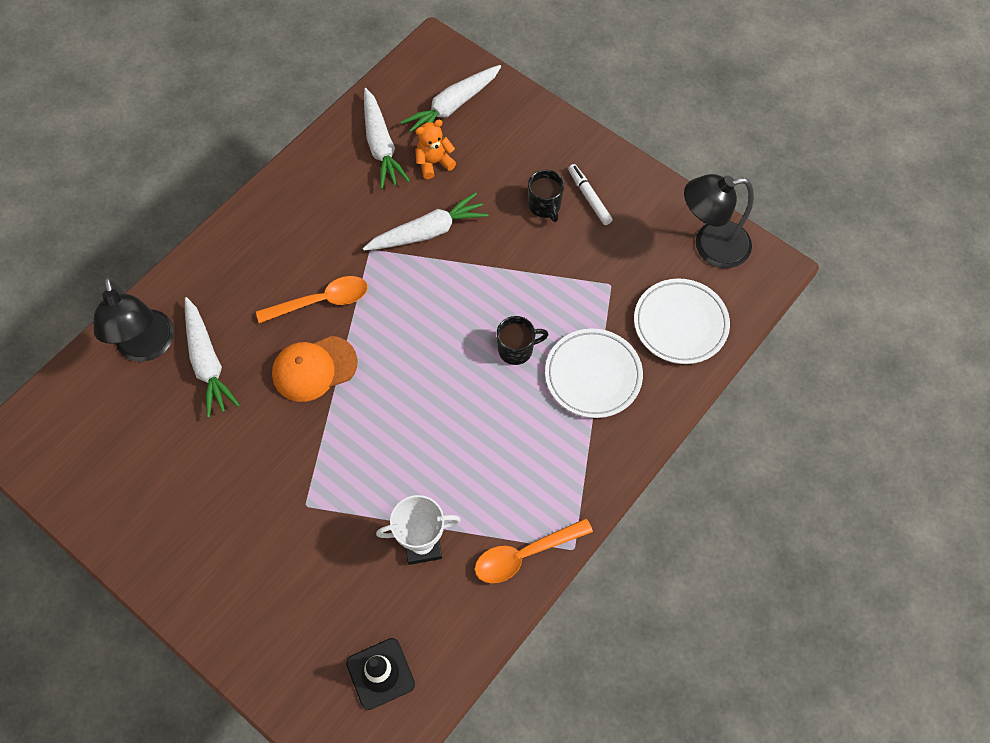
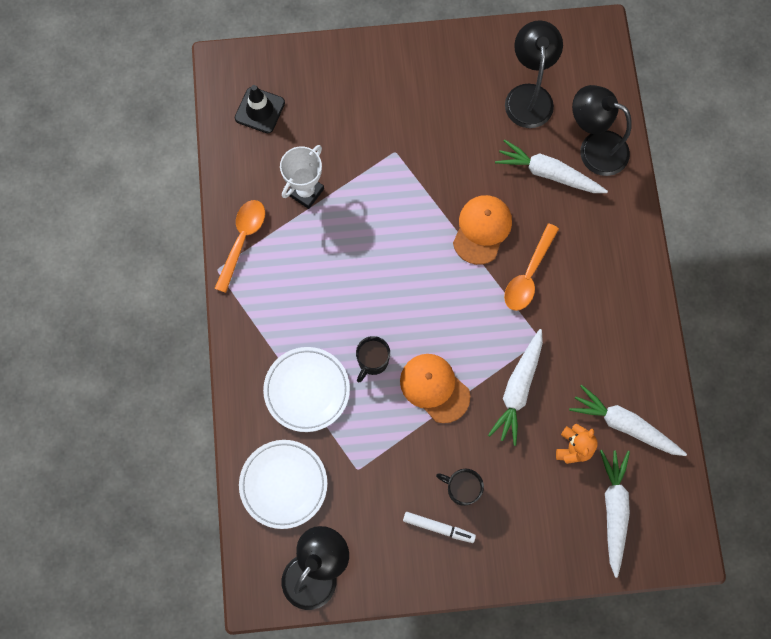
camera: 135 degrees right, 10 degrees up
(138, 442) = (528, 96): none -> black lamp
(489, 288) = (434, 388): none -> orange cap

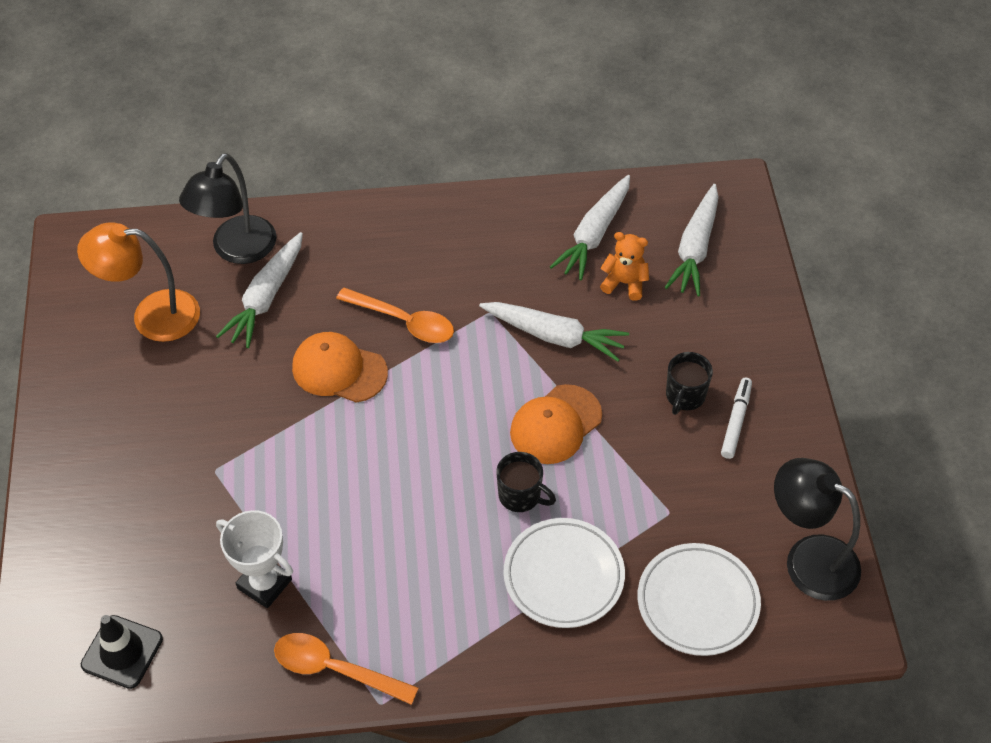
camera: 90 degrees left, 20 degrees down
(528, 96) = (152, 315): black lamp -> orange lamp
(613, 510) = (695, 248): white carrot -> white carrot turned 75 degrees counterclockwise

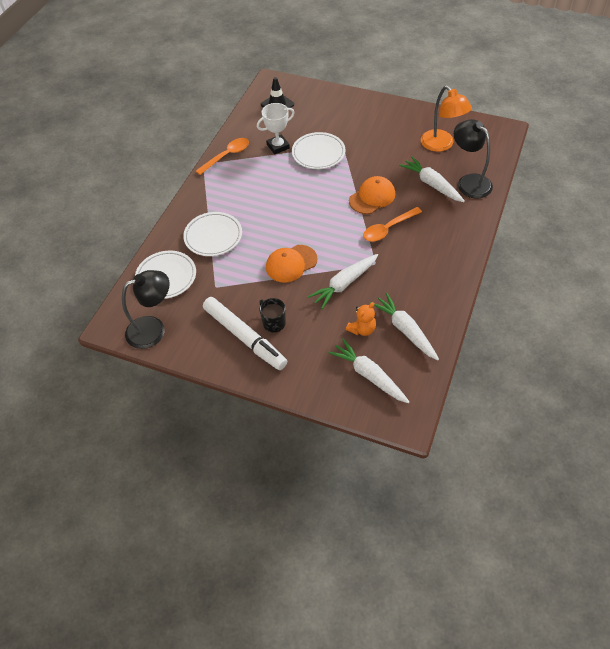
camera: 120 degrees right, 0 degrees up
(152, 315) = (441, 145): orange lamp -> orange lamp turned 120 degrees clockwise
(256, 501) = (318, 153): none -> white plate
(521, 496) = (262, 237): black mug -> none
(555, 425) = (291, 263): orange cap -> orange cap turned 105 degrees counterclockwise
(736, 421) = (244, 337): white marker -> white marker, size x2.04

